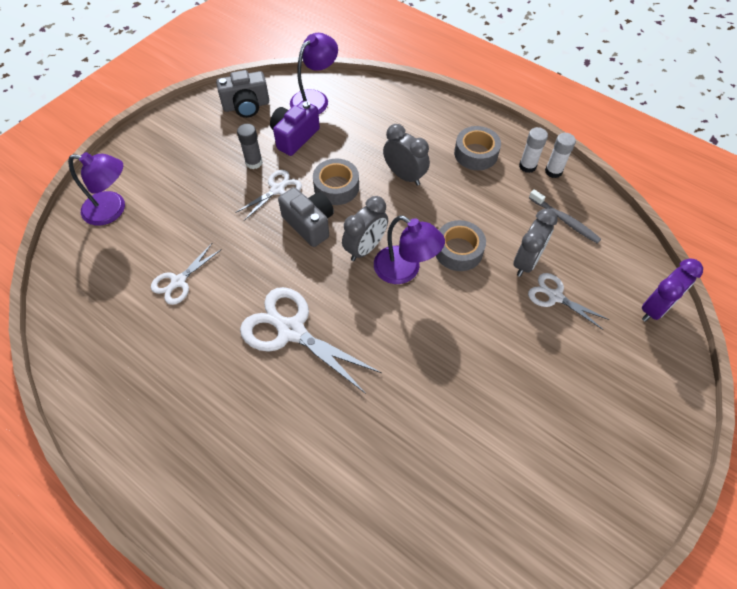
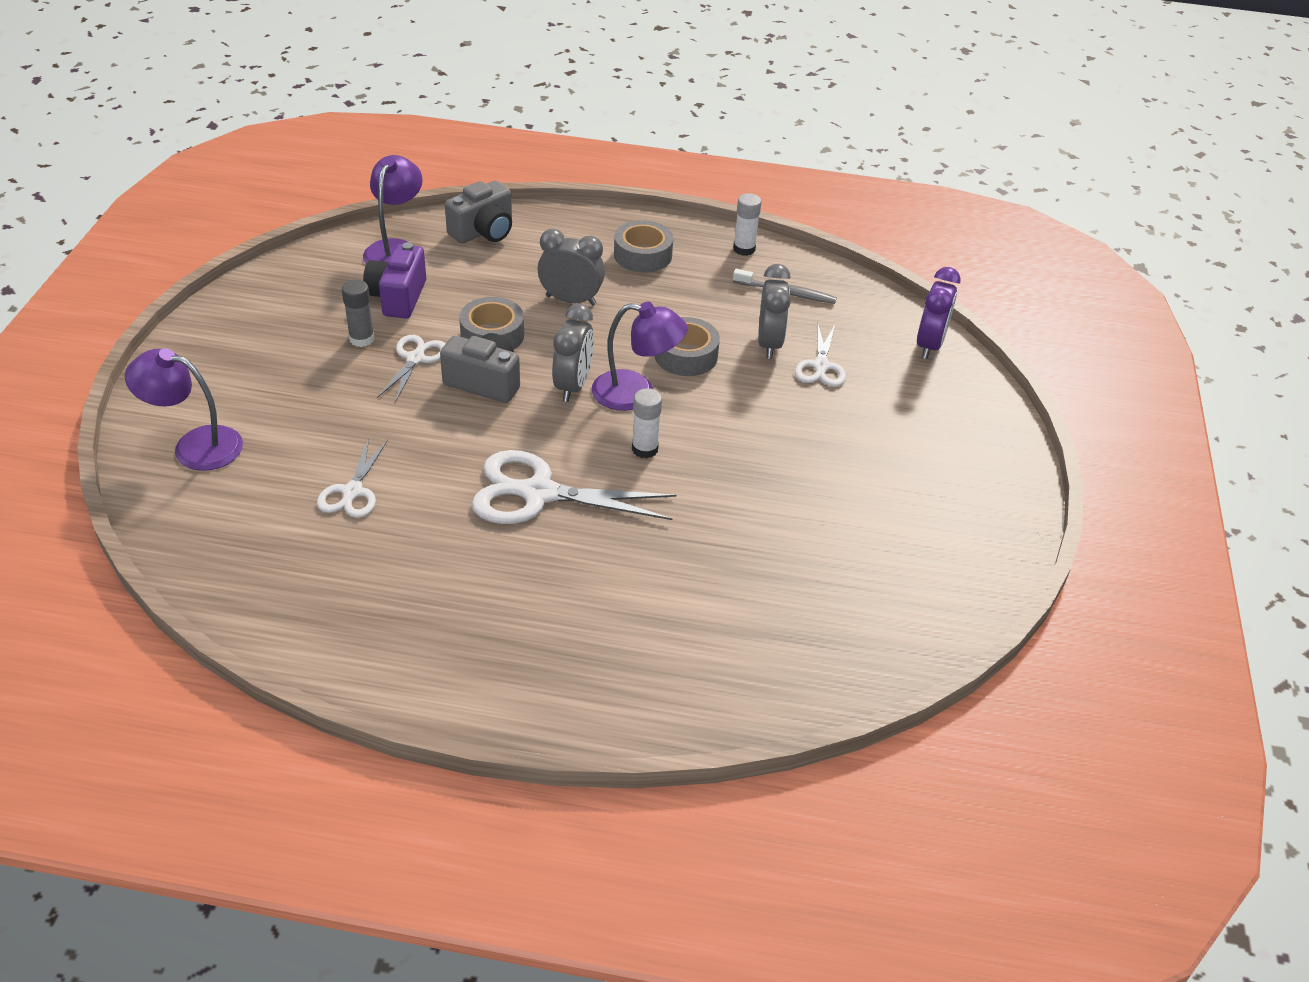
camera: 30 degrees left, 15 degrees down
(112, 210) = (195, 445): purple lamp -> purple lamp turned 150 degrees counterclockwise
(246, 106) = (304, 280): grey camera -> grey camera (483, 231)
(527, 166) = (711, 252): white glue stick -> white glue stick (644, 449)
(555, 296) = (821, 366): white scissors -> white scissors turned 90 degrees counterclockwise

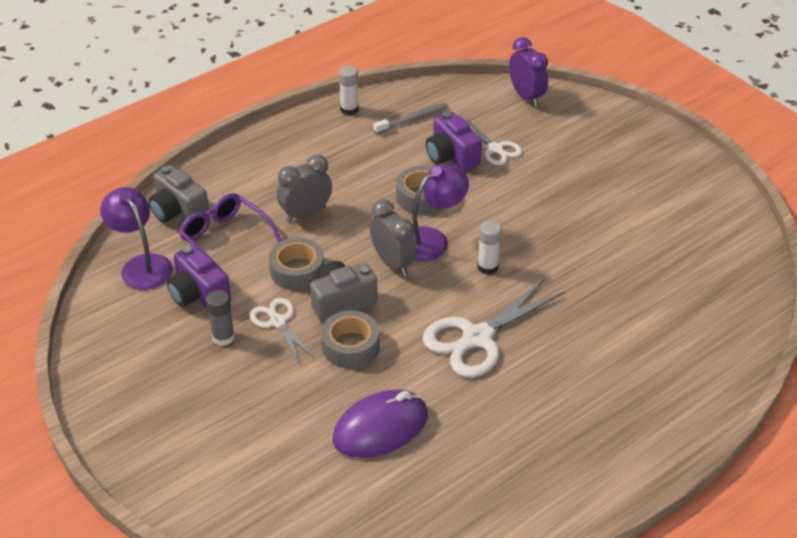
camera: 45 degrees left, 0 degrees up
(195, 445) = (239, 488): purple lamp -> none
(352, 492) = (380, 427): white scissors -> purple mouse
(482, 274) = (225, 238): none -> purple glasses
(483, 231) = (178, 211): grey camera -> grey camera turned 135 degrees clockwise
(642, 255) = (300, 155): grey tape -> grey tape (350, 346)
(769, 343) = (451, 156): grey clock -> purple camera

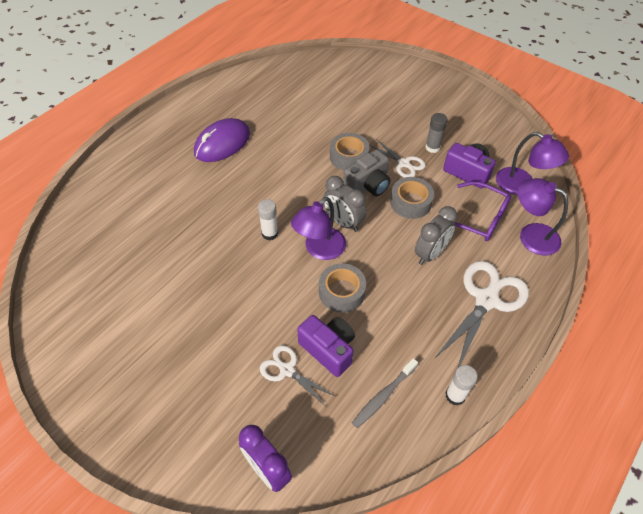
camera: 165 degrees right, 10 degrees up
(178, 211) = (531, 235): grey camera -> purple lamp
(380, 427) = (312, 115): purple mouse -> purple mouse (222, 143)
(477, 338) = (266, 177): white scissors -> white scissors (486, 300)

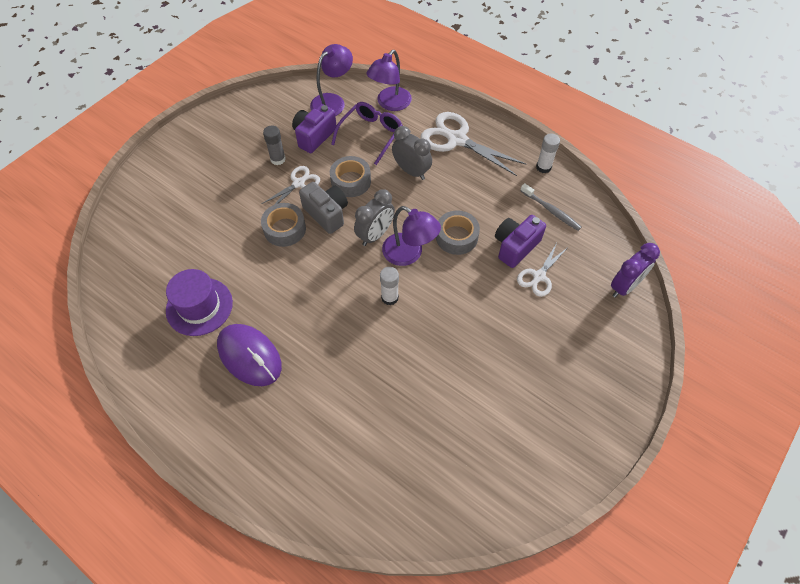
camera: 90 degrees left, 5 degrees up
(271, 112) = (199, 306): none -> purple hat

